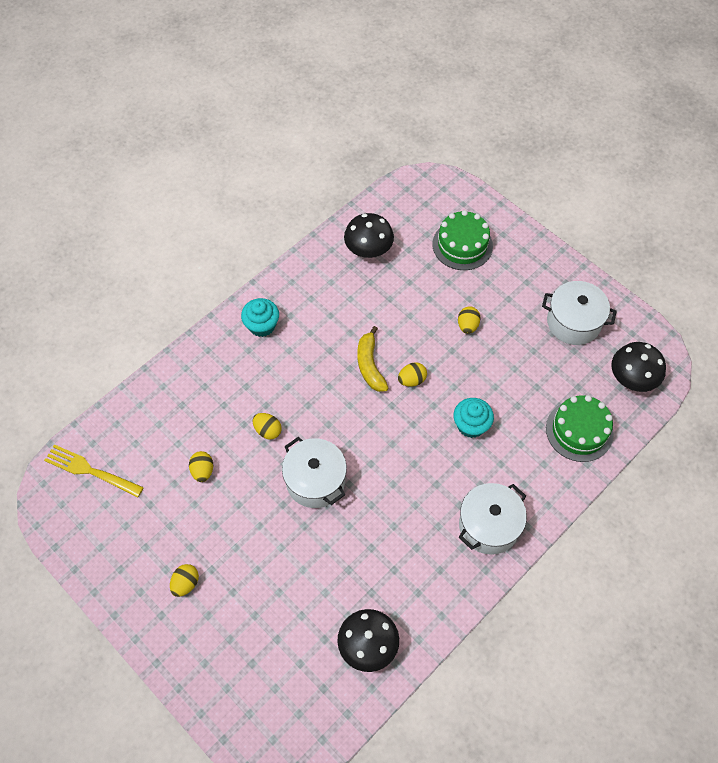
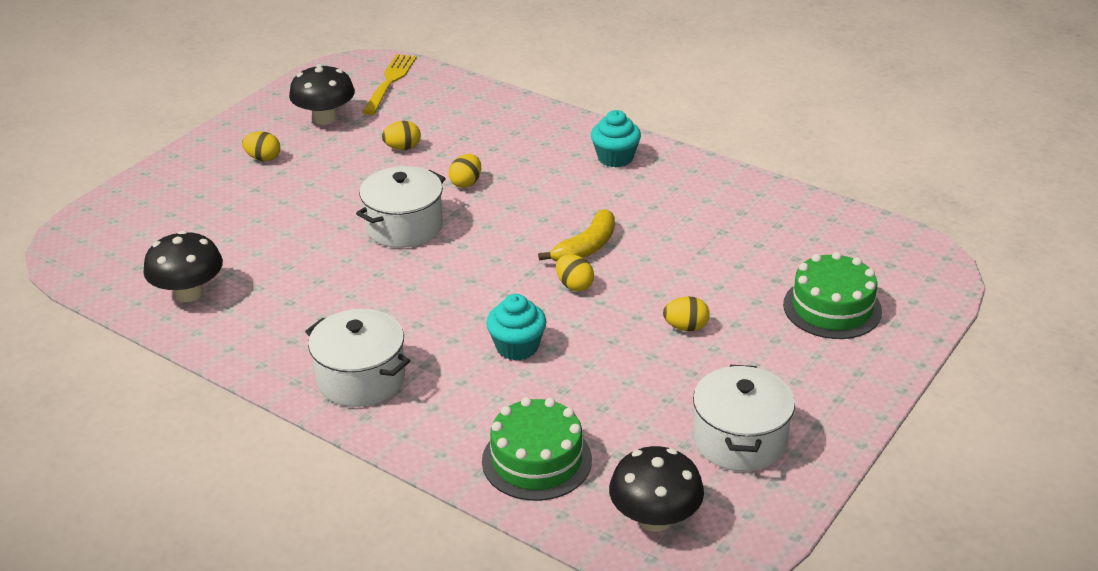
camera: 80 degrees right, 25 degrees down
(368, 249) = (776, 223): black mushroom -> black mushroom (325, 118)
(370, 365) = (586, 247): yellow banana -> yellow banana turned 150 degrees clockwise

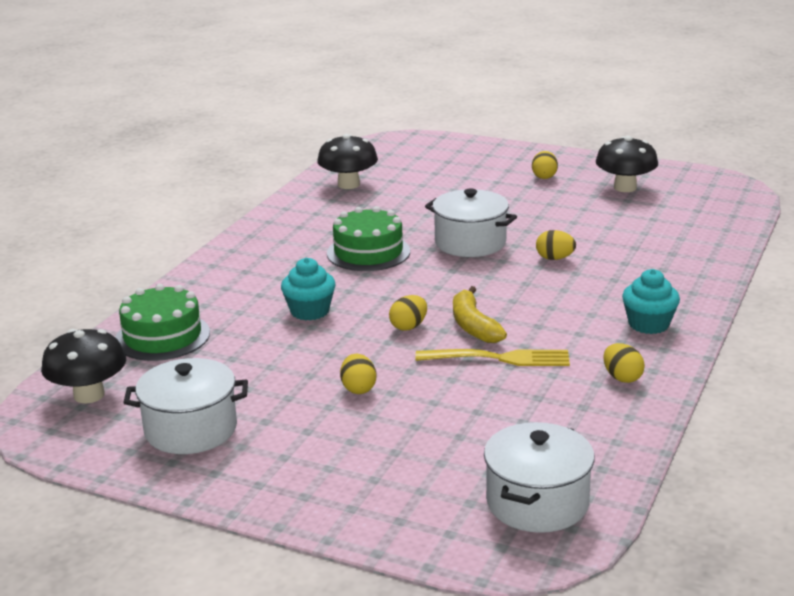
camera: 80 degrees right, 10 degrees down
(361, 378) = (257, 257): white pot -> white pot (537, 502)
(390, 82) = (710, 203): yellow fork -> yellow fork (498, 358)
(402, 148) = (597, 224): yellow egg -> yellow egg (622, 378)
(586, 247) = (473, 326): yellow banana -> yellow banana turned 45 degrees clockwise
(832, 308) = (417, 474): green cake -> green cake (368, 252)

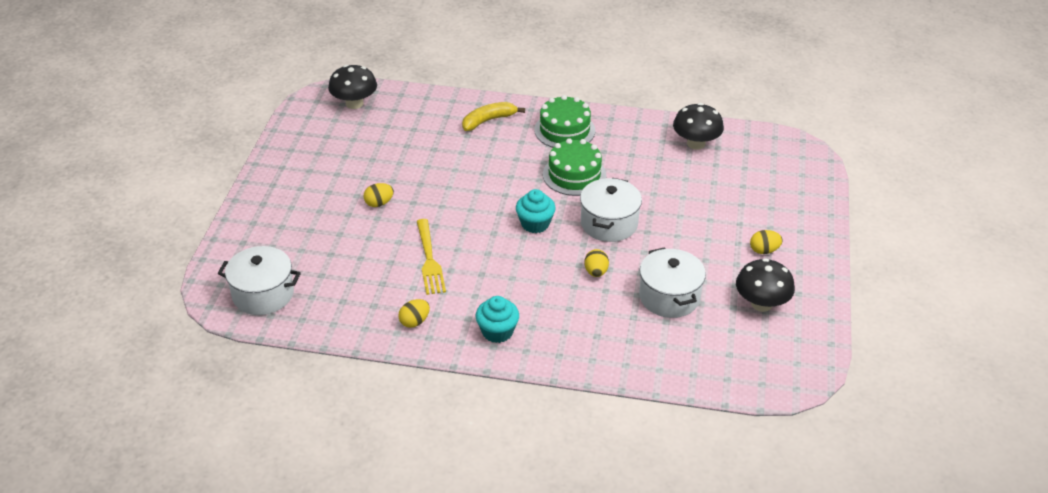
camera: 75 degrees right, 15 degrees up
(162, 336) = (427, 112): green cake -> green cake (564, 130)
(191, 429) = (323, 148): white pot -> white pot (669, 297)
(310, 311) = (475, 164): turquoise cupcake -> turquoise cupcake (535, 224)
(409, 326) = (464, 212): yellow egg -> none
(473, 326) = (473, 242): yellow banana -> yellow banana (488, 120)

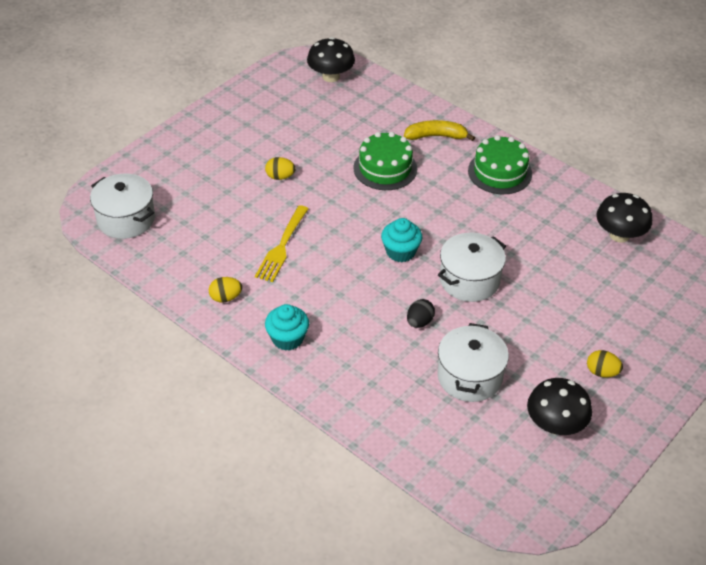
camera: 30 degrees right, 5 degrees up
(574, 175) = (474, 219): green cake -> green cake (385, 168)
(596, 272) = (419, 322): yellow egg -> black egg

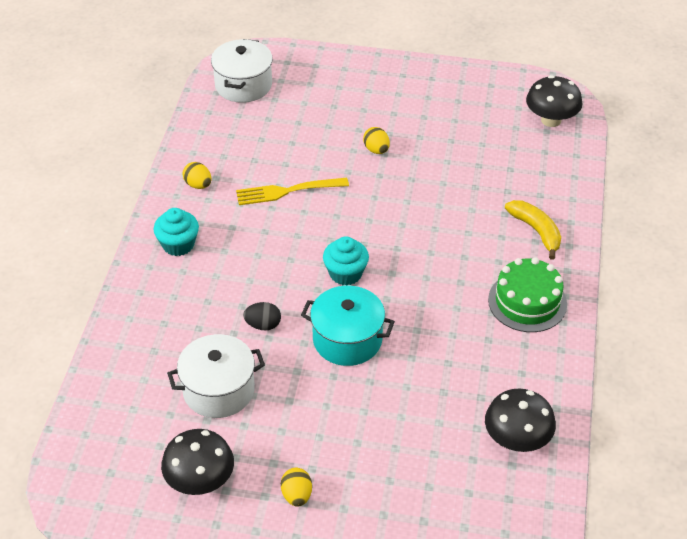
camera: 60 degrees right, 0 degrees up
(385, 168) = (453, 214): green cake -> none
(469, 280) = (347, 340): white pot -> turquoise pot

